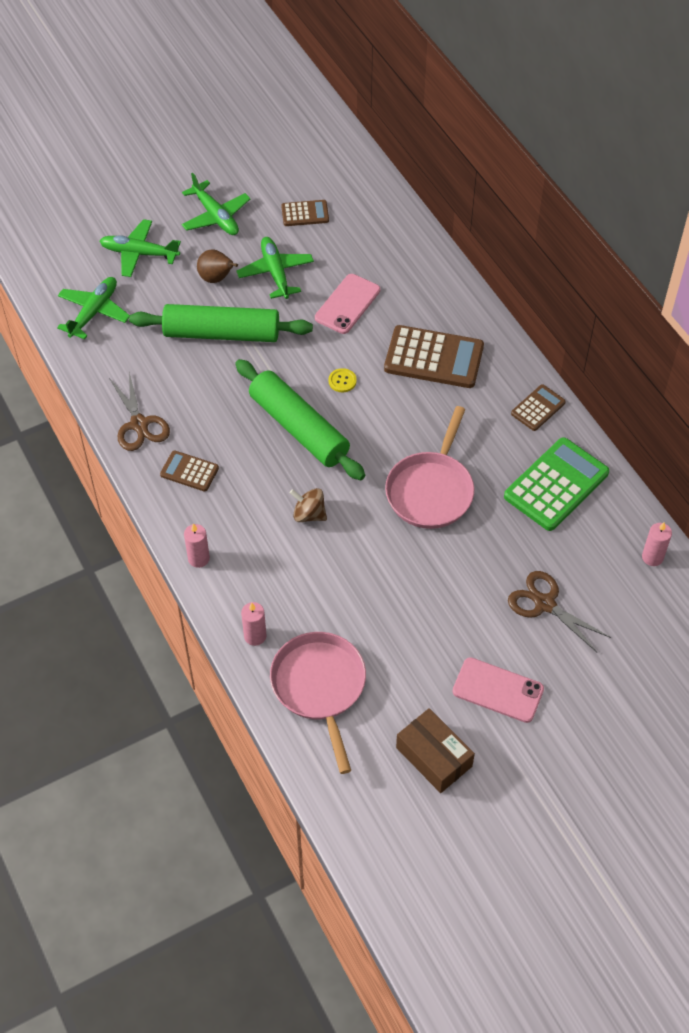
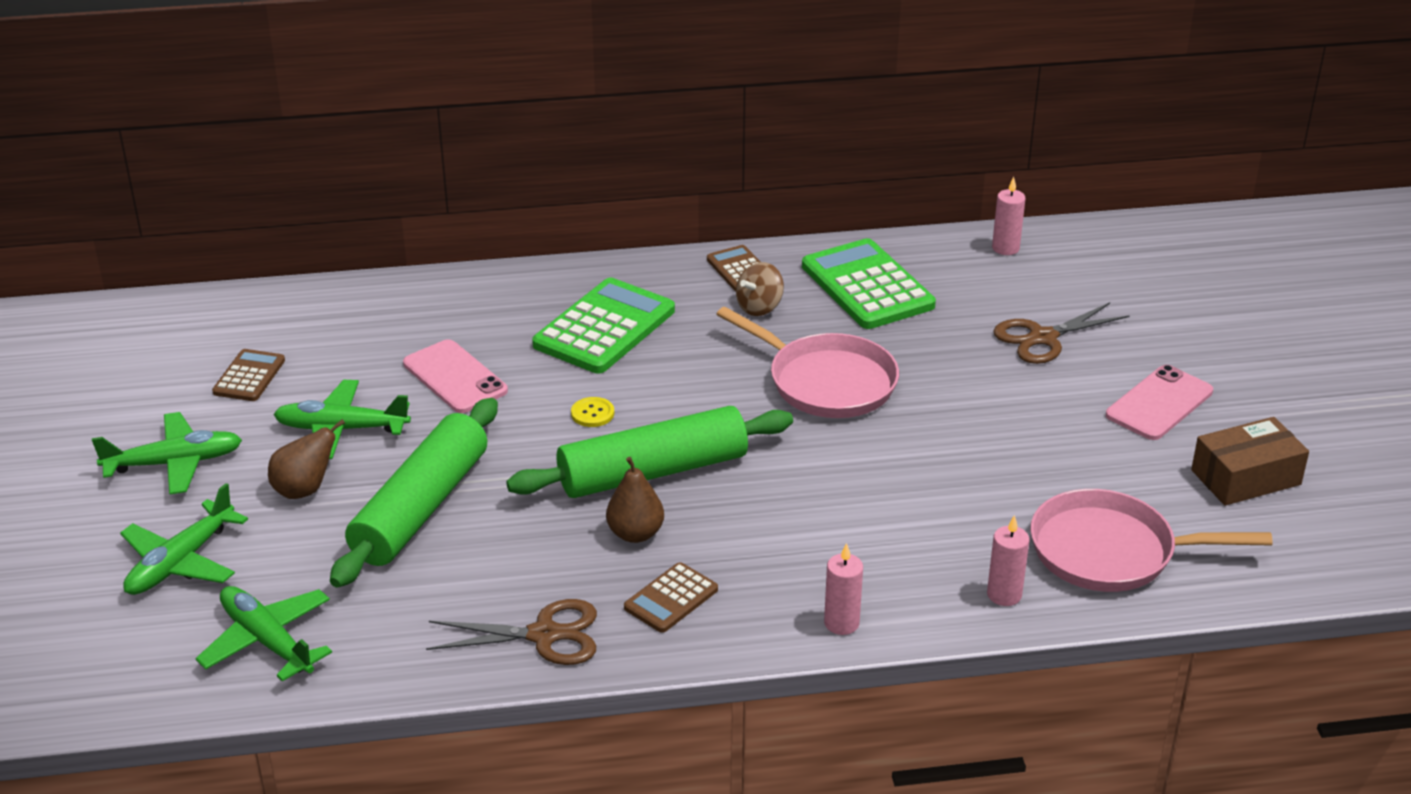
camera: 70 degrees left, 20 degrees down
(239, 437) = (635, 534): none -> brown pear
(309, 514) = (813, 496): brown spinning top -> brown spinning top (759, 307)
(434, 358) = (604, 328): brown calculator -> green calculator

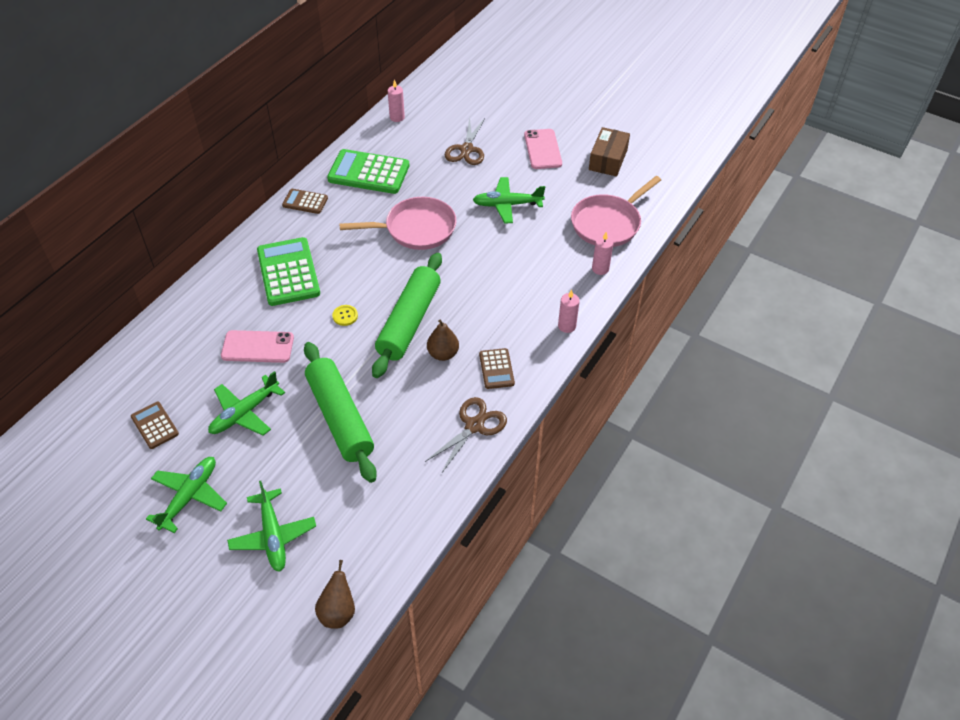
camera: 50 degrees left, 15 degrees up
(267, 641) = (370, 532): green plane -> green plane (507, 205)
(305, 490) = (275, 454): brown pear -> brown pear (338, 612)
(759, 307) = (340, 214): brown spinning top -> none

